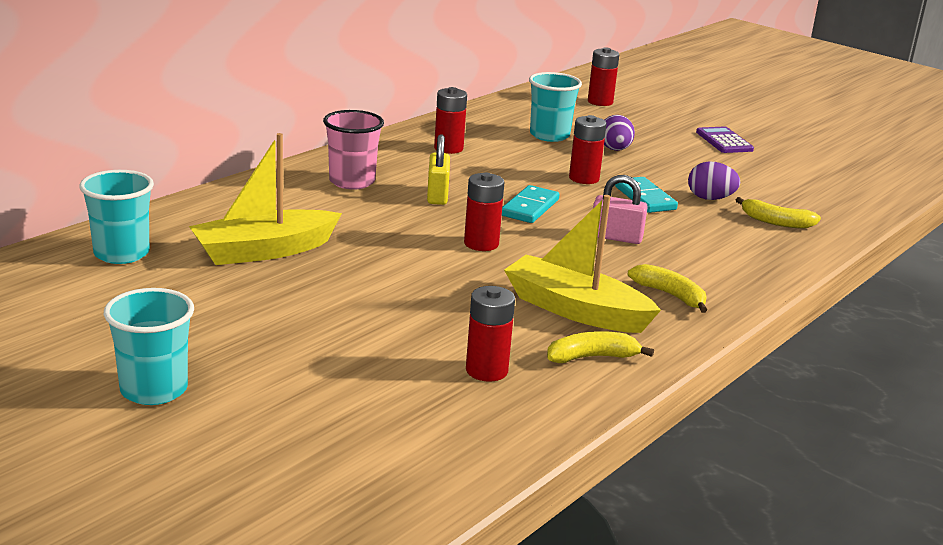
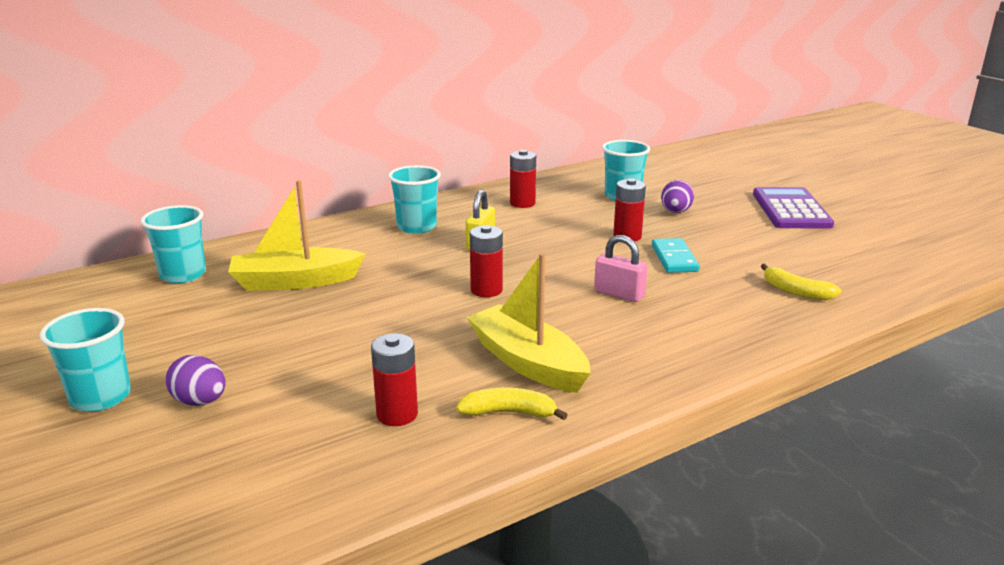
camera: 20 degrees right, 0 degrees up
(352, 182) = (417, 227): pink cup -> turquoise cup
(529, 207) = (556, 260): turquoise domino -> none
(600, 102) = (691, 169): red battery -> none
(670, 295) = (634, 356): yellow banana -> none
(710, 198) = (740, 263): purple egg -> purple egg (200, 401)
(724, 141) = (790, 210): purple calculator -> purple calculator, size x1.66

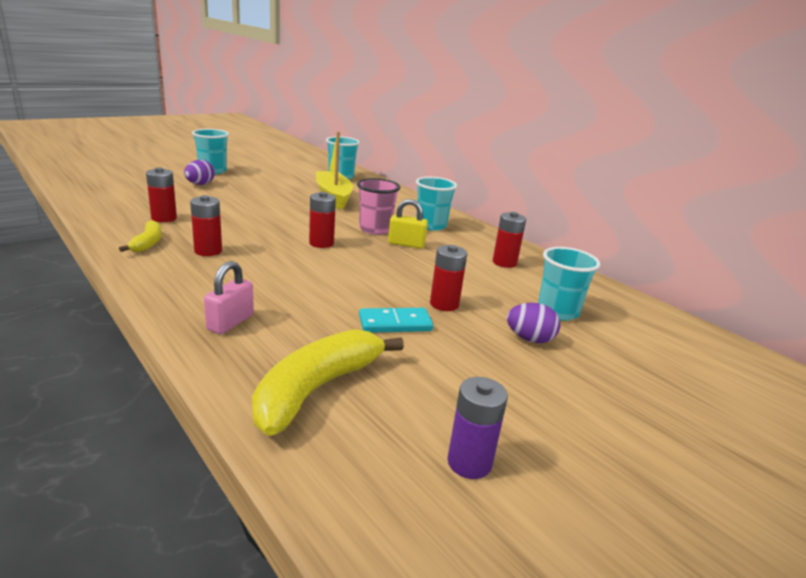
camera: 80 degrees right, 0 degrees up
(433, 258) = (375, 229): none -> pink cup
(528, 362) = (208, 251): yellow boat -> red battery
(619, 294) = (313, 289): pink padlock -> pink padlock (230, 322)
(790, 210) = (598, 438): purple calculator -> none
(795, 291) = (316, 389): yellow banana -> yellow banana, size x1.87
(842, 246) = (469, 462): none -> purple battery

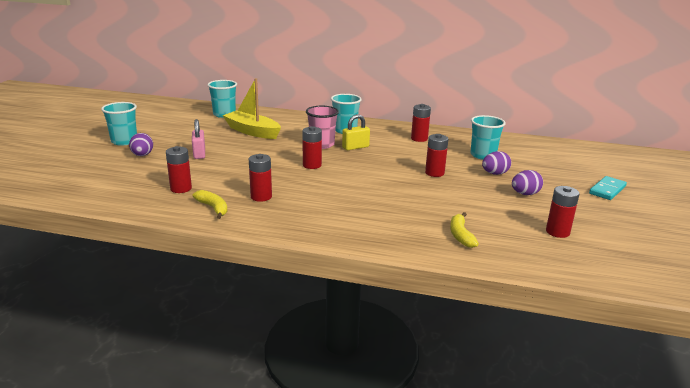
camera: 35 degrees left, 0 degrees up
(230, 322) = (363, 227): pink padlock -> pink padlock (199, 154)
(316, 389) = (460, 235): yellow banana -> yellow banana, size x0.53
(395, 323) = (433, 192): turquoise domino -> turquoise domino (607, 190)
(469, 462) = (557, 232): purple battery -> red battery
(524, 384) = (525, 194): none -> purple egg

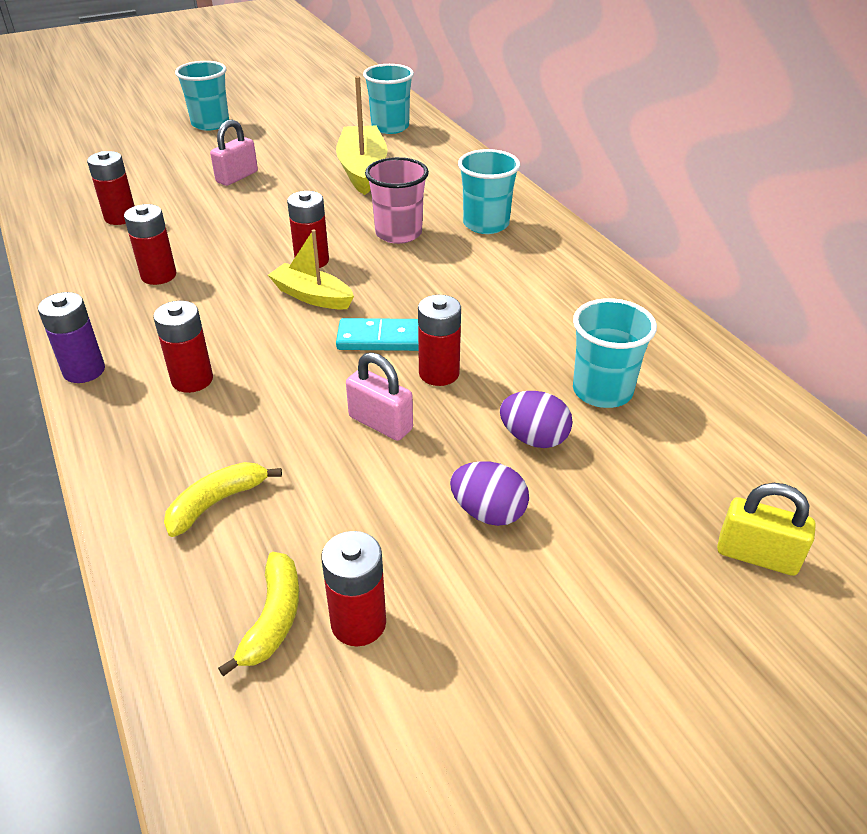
camera: 50 degrees right, 15 degrees up
(142, 155) = (185, 152): purple egg -> none
(213, 208) = (89, 262): yellow banana -> yellow banana (273, 619)
(318, 235) = (84, 371): none -> purple battery
(341, 174) = (312, 296): none -> yellow boat
(355, 147) = (432, 262): yellow padlock -> yellow padlock (757, 556)
(419, 139) = (566, 297): red battery -> red battery (192, 380)
(451, 192) = (380, 423): none -> pink padlock
(607, 190) = (679, 632): turquoise domino -> turquoise domino (380, 338)

